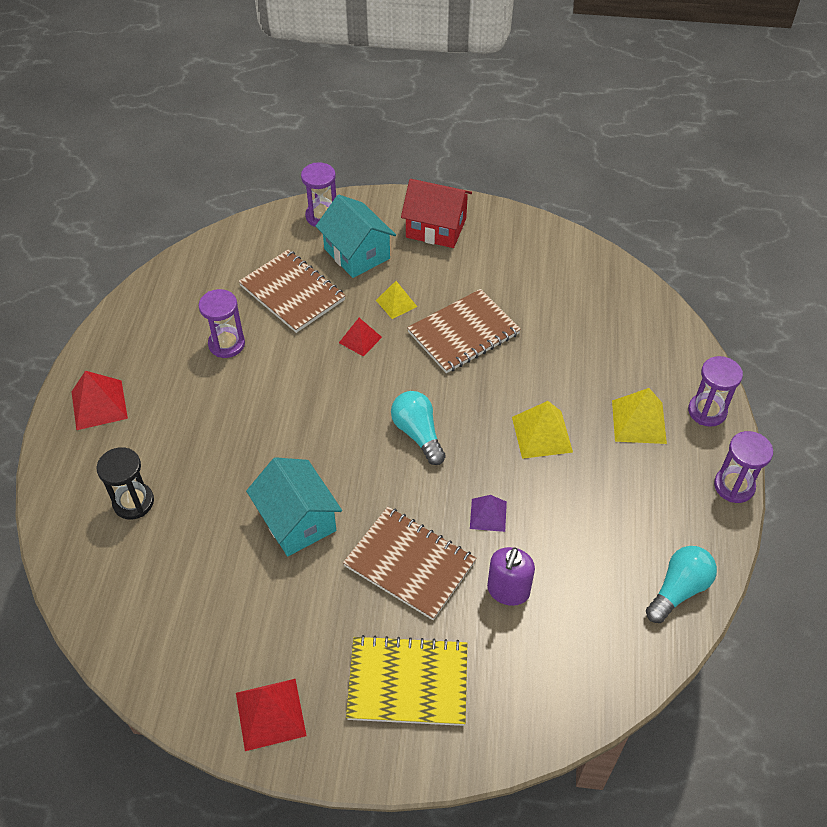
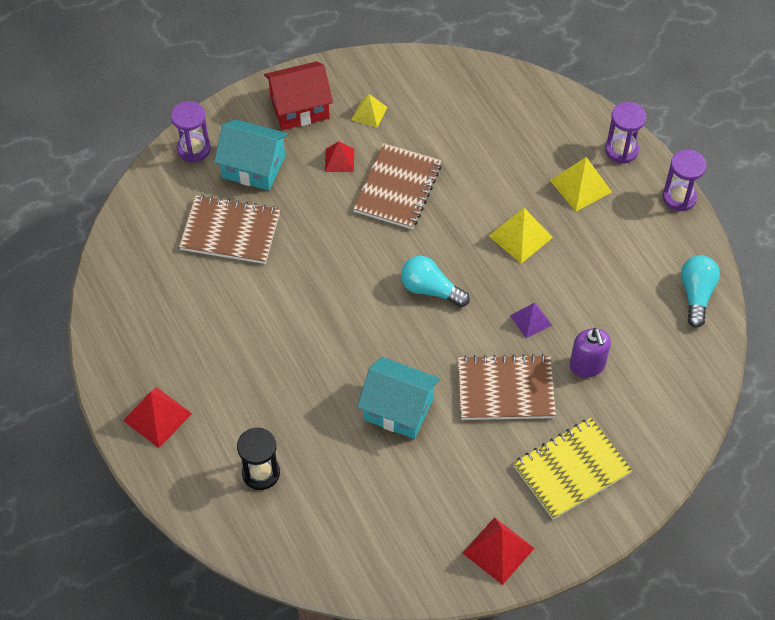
camera: 35 degrees left, 5 degrees up
(226, 344) = (216, 306): purple hourglass -> none
(360, 340) = (321, 240): red pyramid -> red pyramid (339, 160)
(396, 303) = (323, 192): yellow pyramid -> yellow pyramid (369, 113)

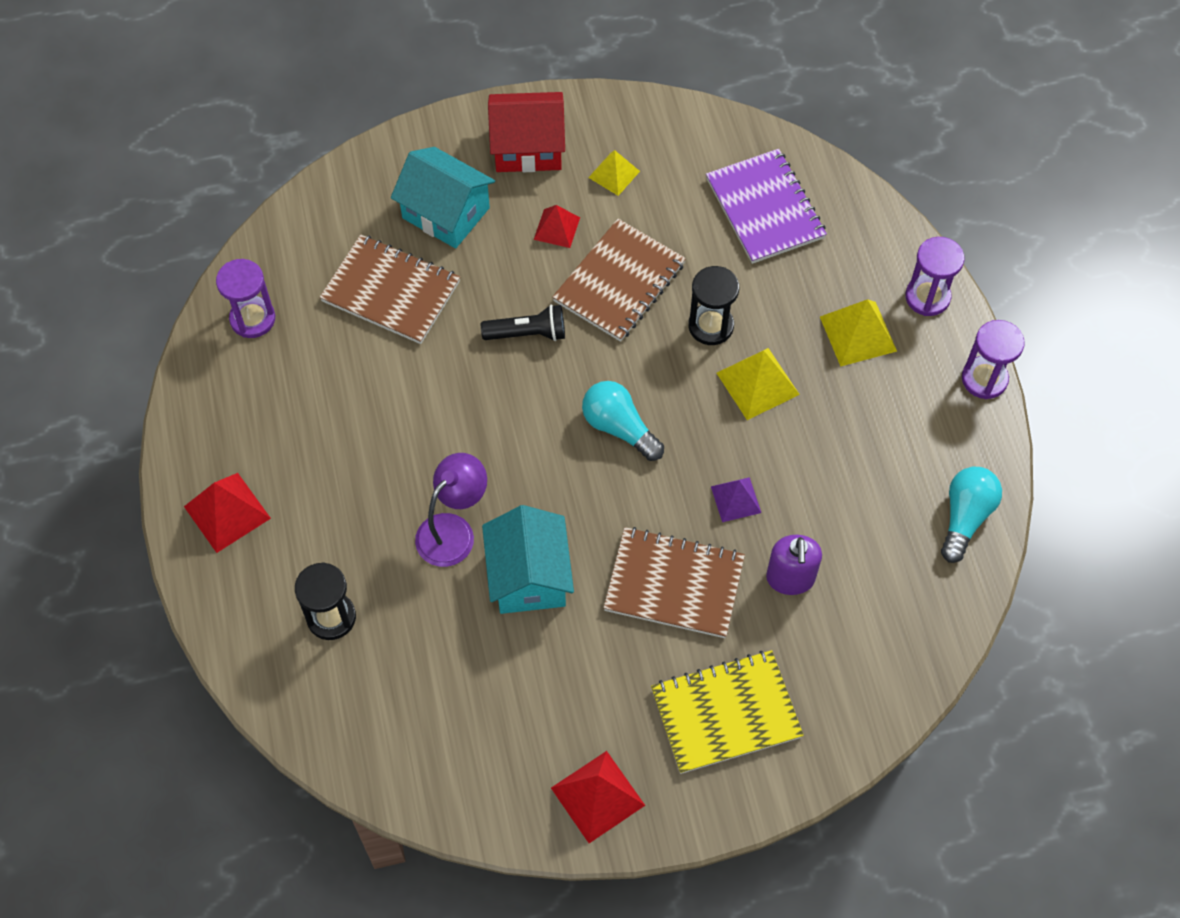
camera: 15 degrees right, 5 degrees up
(194, 149) = (379, 173): purple hourglass -> purple hourglass (252, 319)
(332, 390) = (453, 530): none -> purple lamp
(342, 239) = (528, 333): none -> black flashlight
(398, 409) = (529, 576): turquoise house -> turquoise house turned 45 degrees clockwise
(474, 204) = (711, 326): none -> black hourglass
(486, 114) = (765, 208): none -> purple notebook

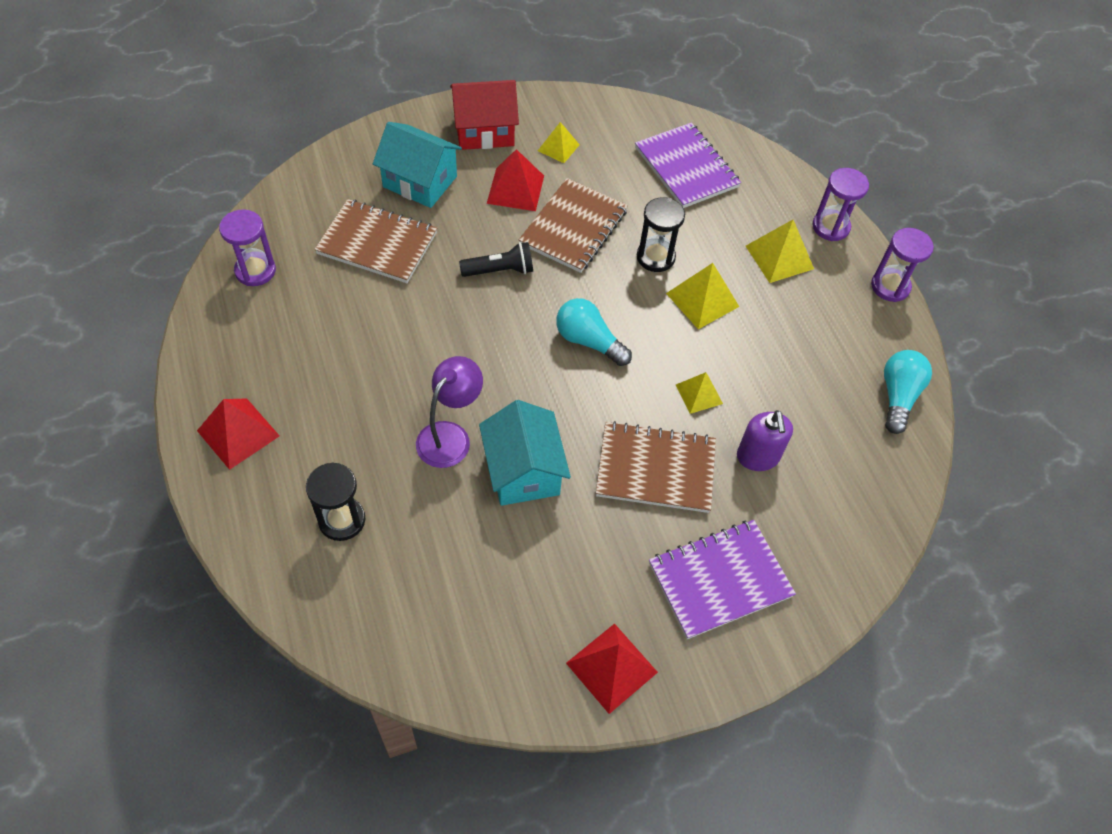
camera: 10 degrees left, 5 degrees down
(556, 228) = (515, 189): red pyramid -> red pyramid, size x1.54
(726, 713) = (720, 580): yellow notebook -> purple notebook
(736, 499) = (699, 394): purple pyramid -> yellow pyramid

